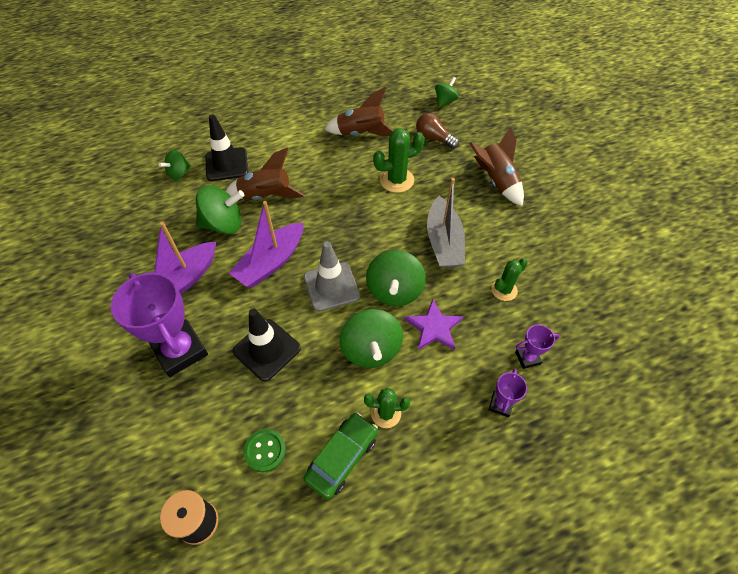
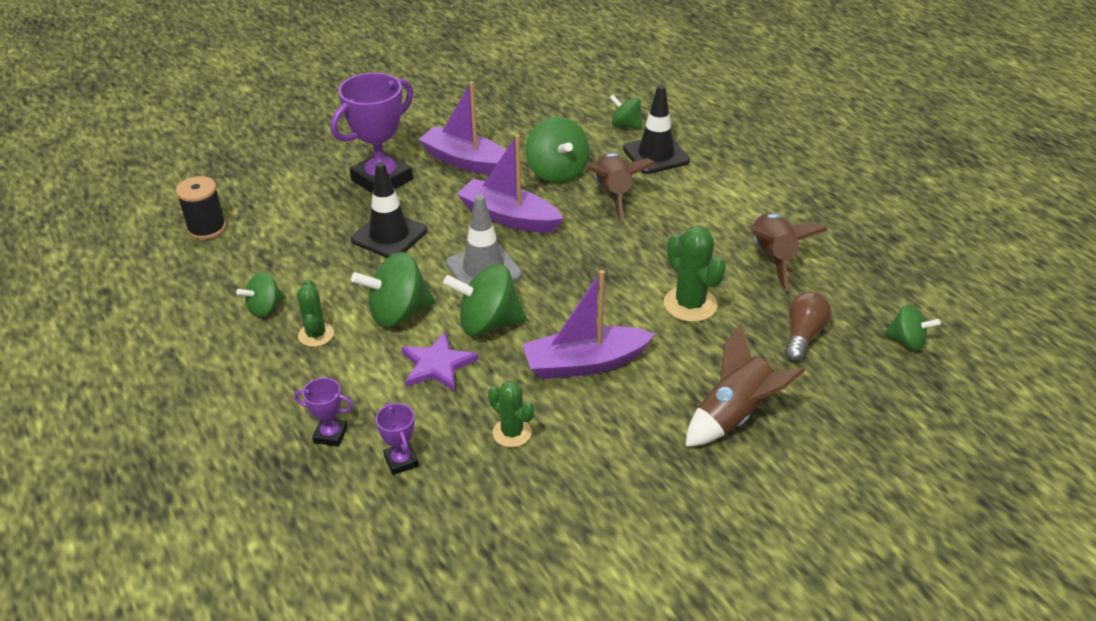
camera: 80 degrees right, 15 degrees down
(265, 451) = (273, 255): green button -> none
(342, 457) = (265, 308): green car -> green spinning top
(443, 242) = (585, 363): grey boat -> purple boat

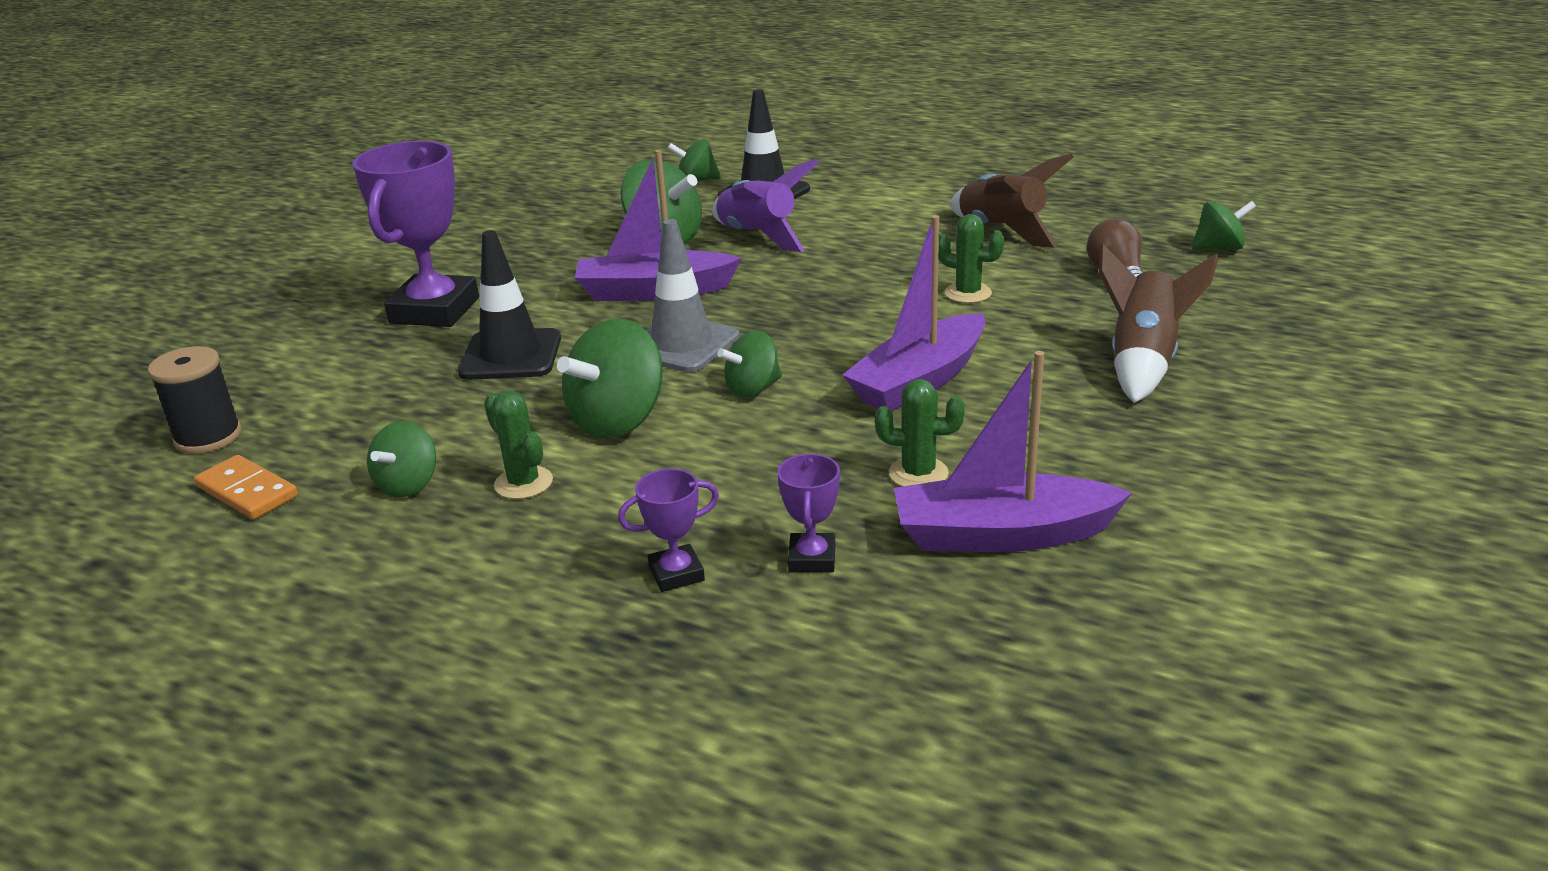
camera: 30 degrees left, 10 degrees down
(195, 276) = (247, 492): none -> orange domino
(401, 461) = (812, 558): purple trophy -> purple trophy turned 60 degrees clockwise
(437, 365) = (737, 449): purple star -> none
(467, 162) = (535, 262): purple boat -> purple boat (1002, 534)
(488, 323) = (753, 389): green spinning top -> green spinning top, size x0.59
(613, 195) = (758, 236): brown rocket -> purple rocket
(690, 304) = (968, 293): green cactus -> green cactus, size x0.65

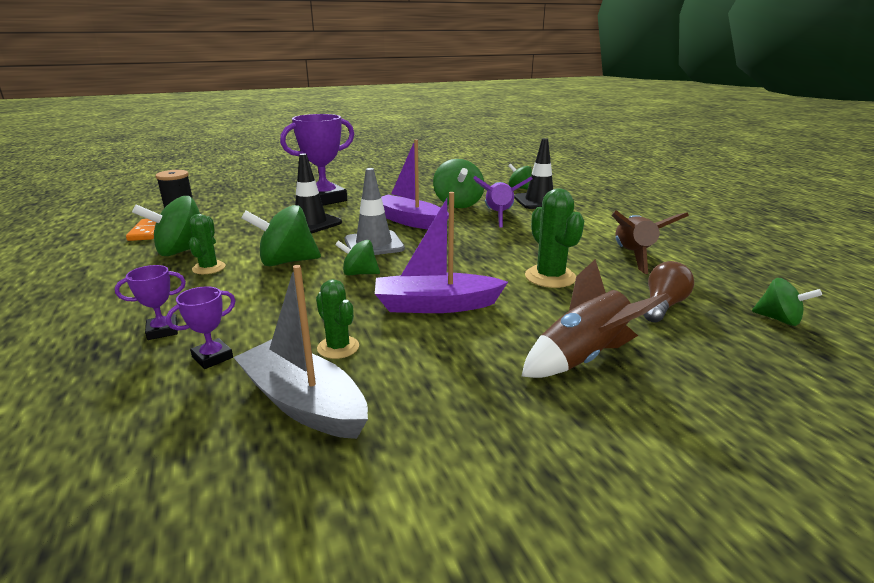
camera: 40 degrees right, 5 degrees down
(408, 485) = (182, 251): green spinning top -> green spinning top, size x1.69
(676, 574) = (163, 331): purple trophy -> purple trophy turned 45 degrees counterclockwise
(968, 293) = (550, 277): green cactus -> green cactus, size x1.55
(1002, 534) = (303, 403): purple boat -> grey boat

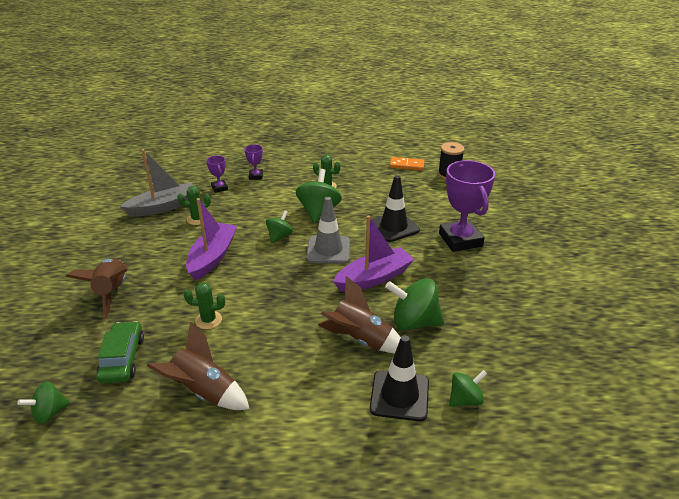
camera: 110 degrees right, 10 degrees up
(182, 251) = (361, 178): green spinning top -> none
(499, 216) = (360, 340): purple rocket -> brown rocket
(550, 277) = (208, 320): green cactus -> green cactus, size x0.65
(663, 306) = (122, 359): brown light bulb -> green car

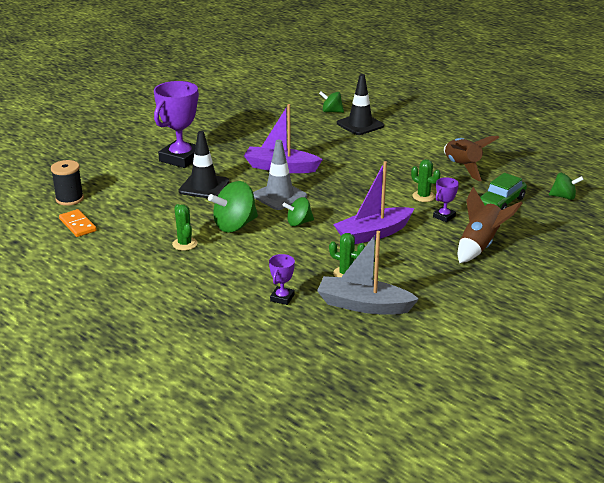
camera: 135 degrees left, 5 degrees down
(256, 176) = (226, 292): purple trophy -> purple trophy (444, 216)
(360, 340) = (343, 148): brown rocket -> none
(414, 322) = (299, 141): green spinning top -> none

